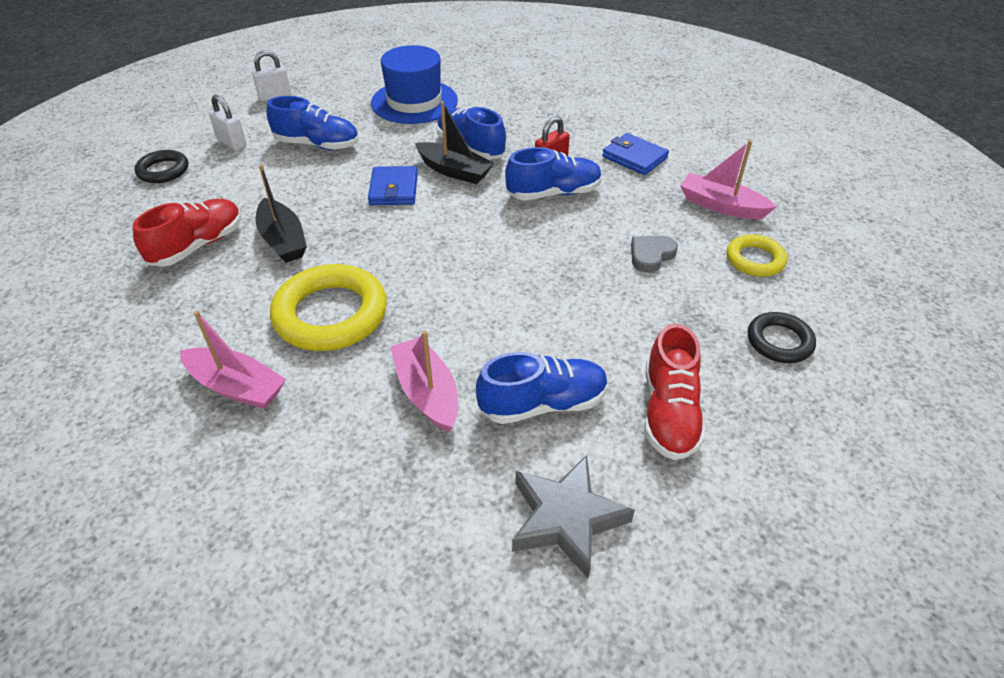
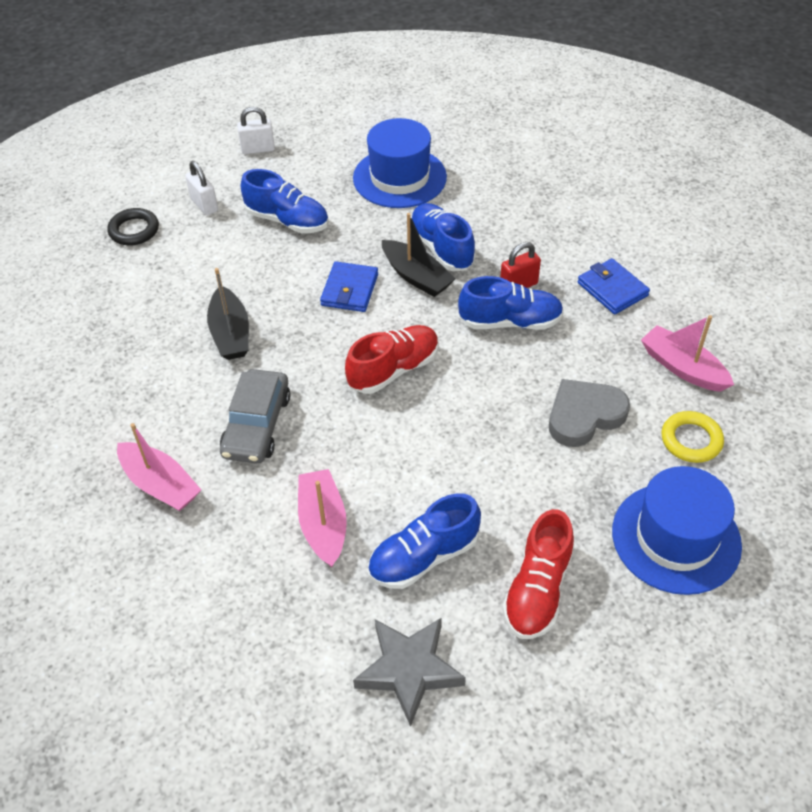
camera: 15 degrees right, 5 degrees up
(198, 246) = (152, 326): red shoe -> red shoe (394, 370)
(331, 314) = (257, 425): yellow ring -> grey car
(543, 404) = (423, 557): blue shoe -> blue shoe turned 150 degrees clockwise
(651, 255) = (584, 415): grey heart -> grey heart, size x1.57
(779, 341) = (676, 538): black ring -> blue hat

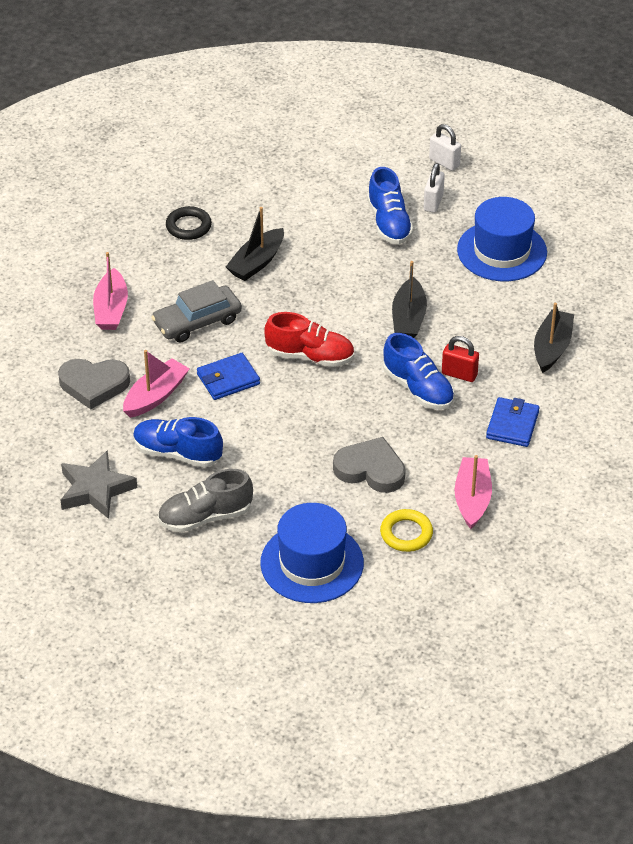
camera: 50 degrees right, 5 degrees down
(134, 230) = (294, 158): black ring -> black ring (188, 226)
(204, 205) = (356, 174): white padlock -> white padlock (433, 202)
(251, 570) = (94, 385): none -> grey heart
(349, 290) = (358, 293): blue wallet -> blue wallet (228, 379)
(441, 248) = (452, 315): blue shoe -> none
(537, 590) = (205, 517): red shoe -> grey shoe
(543, 214) = (552, 348): none -> black boat

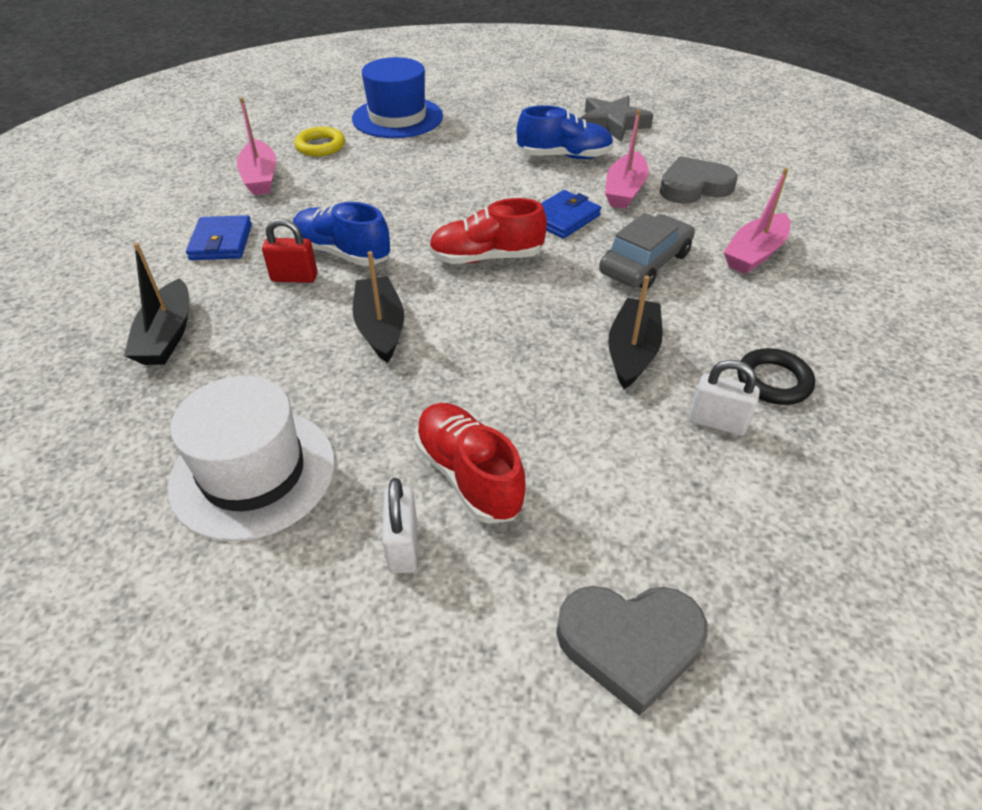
camera: 160 degrees right, 0 degrees up
(111, 309) = (754, 254): pink boat -> pink boat turned 120 degrees counterclockwise
(205, 517) = (505, 126): grey shoe -> none
(370, 469) = (371, 179): grey heart -> grey heart (630, 643)
(389, 223) = (469, 475): blue shoe -> red shoe
(444, 162) = (410, 673): white padlock -> white padlock (717, 422)
(502, 251) = (253, 472): blue hat -> white hat

